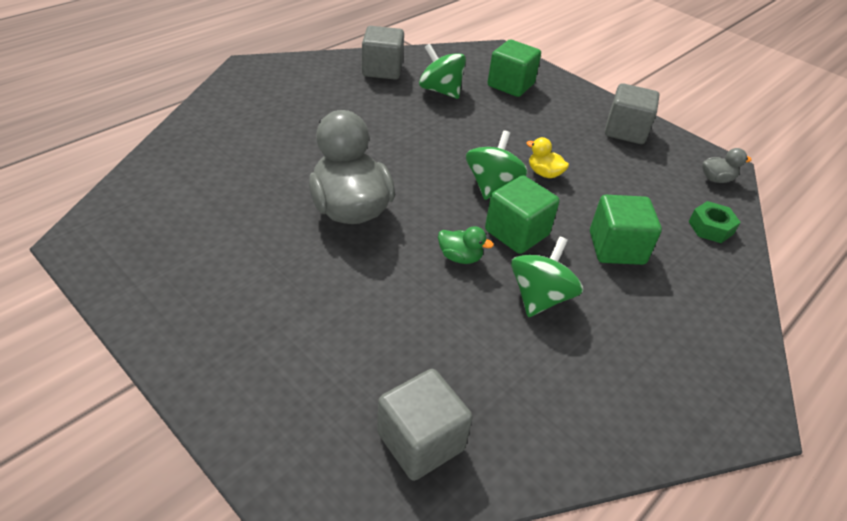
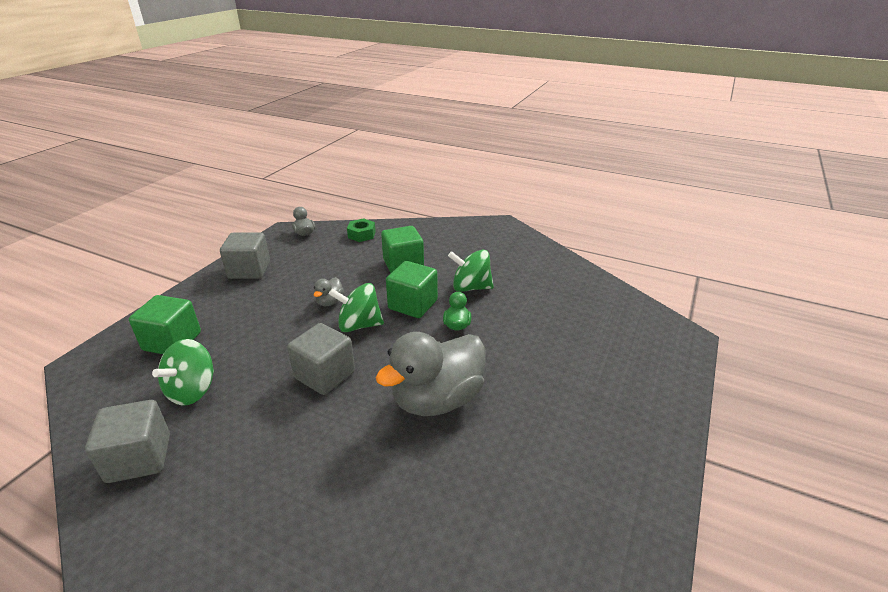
camera: 105 degrees left, 10 degrees down
(420, 441) = (610, 311): grey cube -> grey cube (325, 375)
(544, 173) = (329, 302): yellow duck -> grey duck

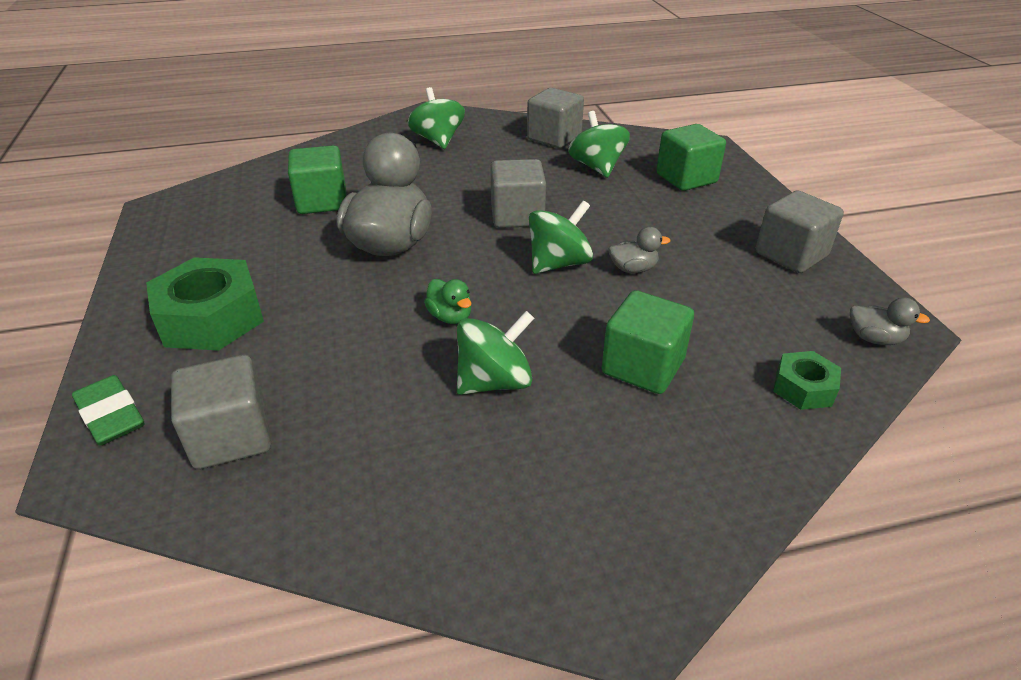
camera: 140 degrees right, 5 degrees up
(229, 543) = (438, 140): none -> green spinning top
(329, 302) = (633, 269): grey duck -> grey duck turned 105 degrees clockwise
(413, 305) = (537, 314): green cube -> green cube (322, 201)
(602, 398) = (211, 318): none -> green nut
(608, 320) = (231, 437): none -> grey cube
(674, 359) = (111, 416): none -> green eraser

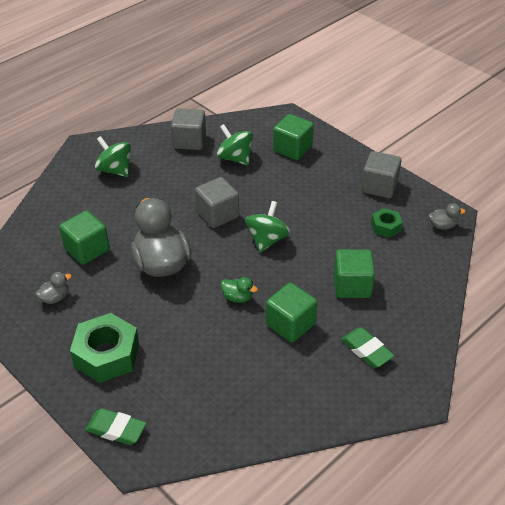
camera: 30 degrees left, 5 degrees up
(231, 437) = (190, 410): grey cube -> none
(494, 381) = (290, 324): green spinning top -> green cube
(589, 475) = (366, 350): none -> green eraser
(633, 269) = (308, 228): grey duck -> grey duck (55, 298)
(803, 388) = (427, 267): green nut -> green nut (386, 227)

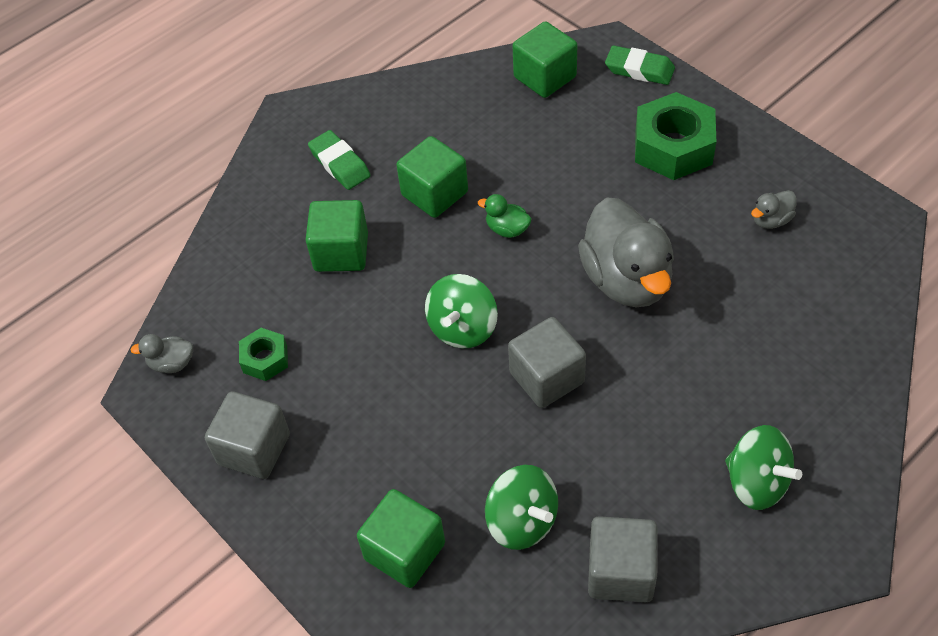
camera: 175 degrees left, 10 degrees up
(87, 249) = (751, 302): green cube -> green cube (545, 77)

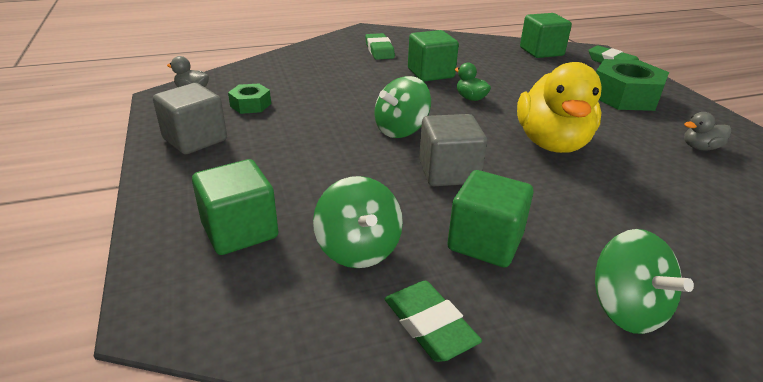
camera: 20 degrees right, 20 degrees down
(341, 252) = (347, 79): green cube -> green cube (485, 242)
(620, 572) = (429, 325): grey cube -> green eraser
(627, 280) = (552, 143): grey duck -> yellow duck

